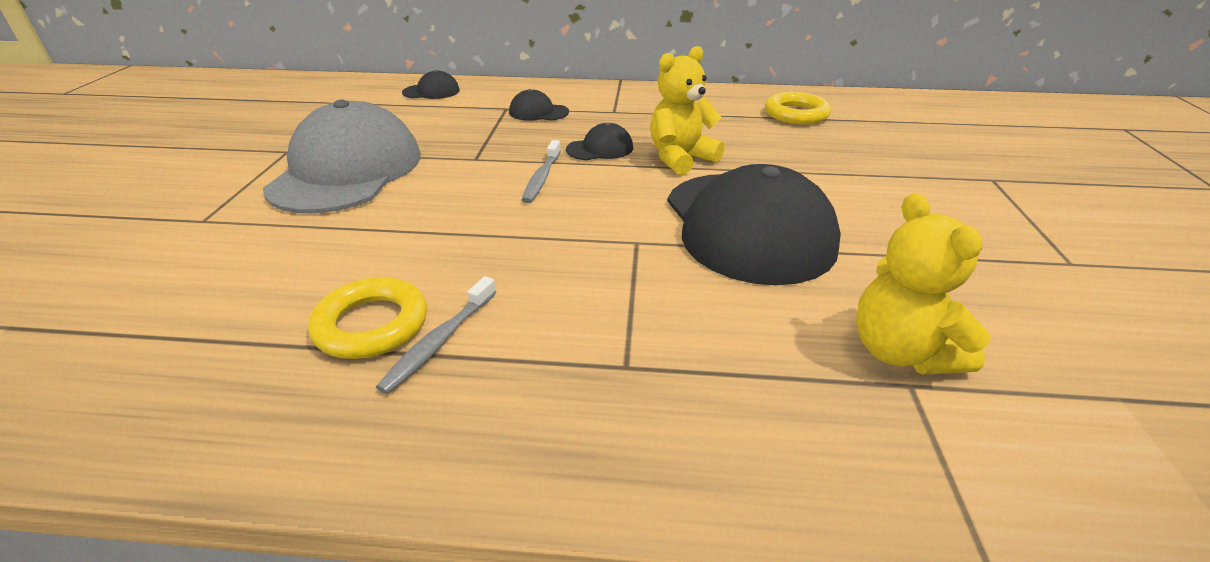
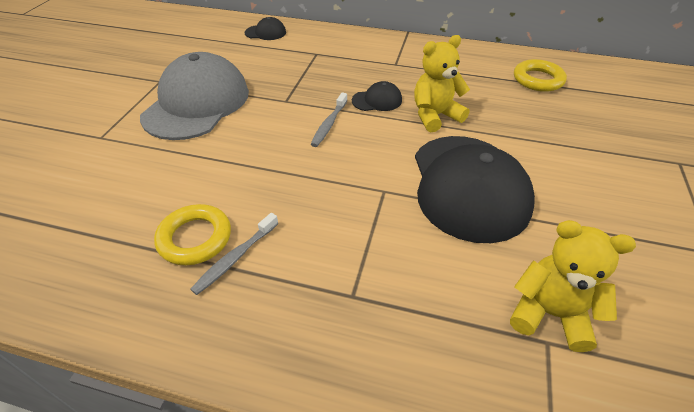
camera: 10 degrees right, 10 degrees up
(538, 112) = (339, 60): black cap -> none
(901, 352) = (549, 313): yellow teddy bear -> yellow teddy bear turned 120 degrees clockwise

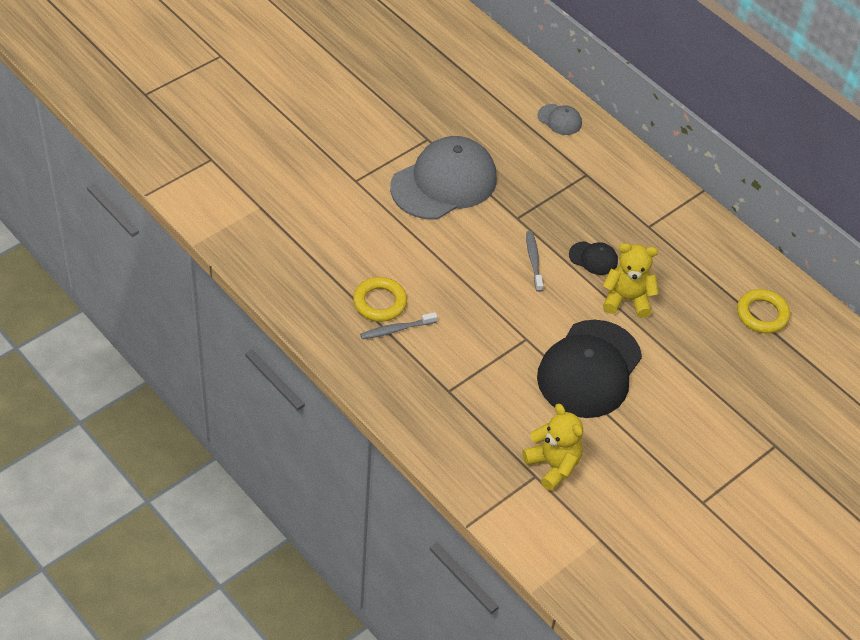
camera: 30 degrees right, 5 degrees up
(265, 32) = (559, 120): black cap -> grey cap
(329, 124) = (533, 261): grey toothbrush -> grey toothbrush turned 120 degrees clockwise

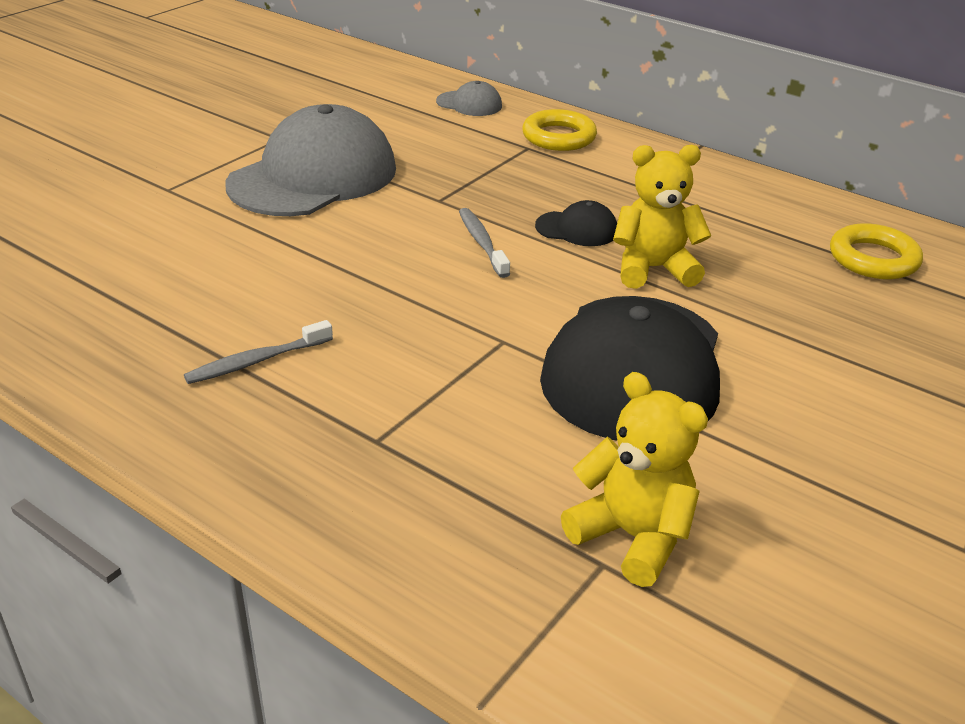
camera: 10 degrees left, 15 degrees down
(379, 302) = (220, 328): yellow ring -> yellow ring (559, 137)

